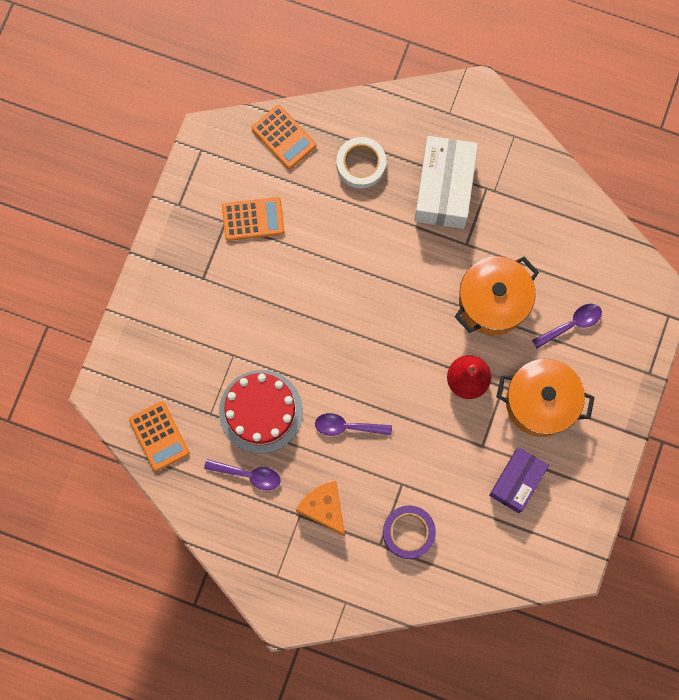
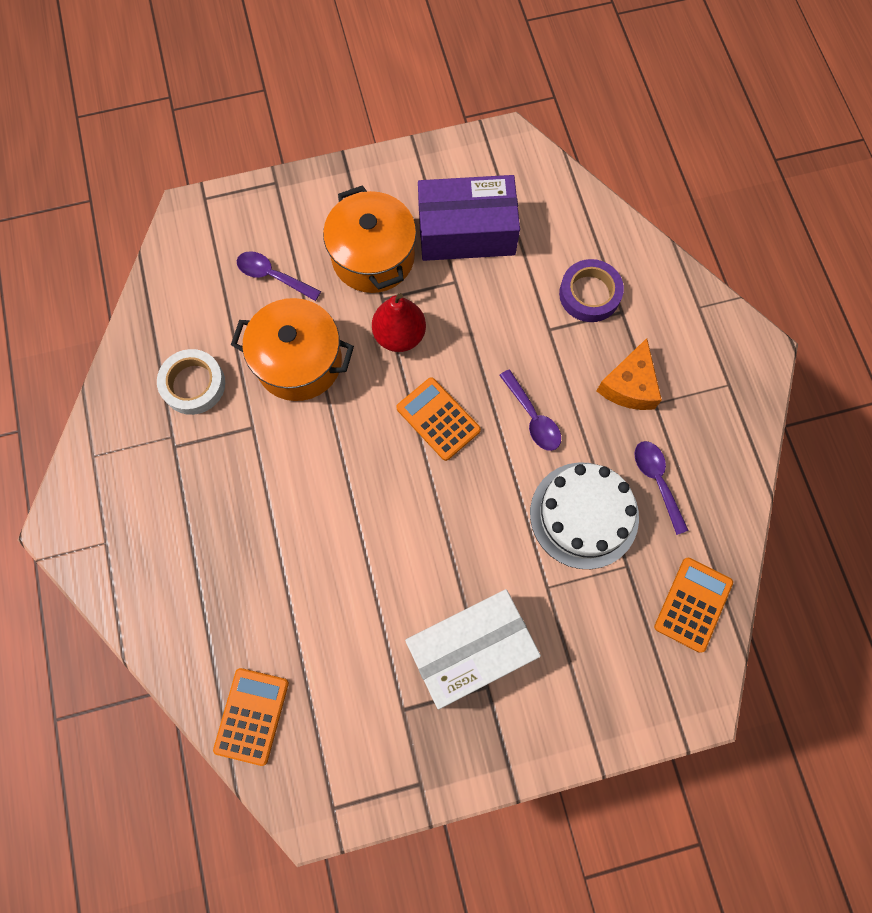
camera: 125 degrees left, 5 degrees down
(253, 219) = (377, 679): orange calculator -> orange calculator (438, 419)
(260, 411) = (584, 515): red cake -> white cake
(361, 164) = (230, 600): white tape -> white tape (193, 384)
(444, 188) = (202, 490): white box -> white box (470, 650)
(517, 481) = (466, 231): purple box -> purple box, size x1.51

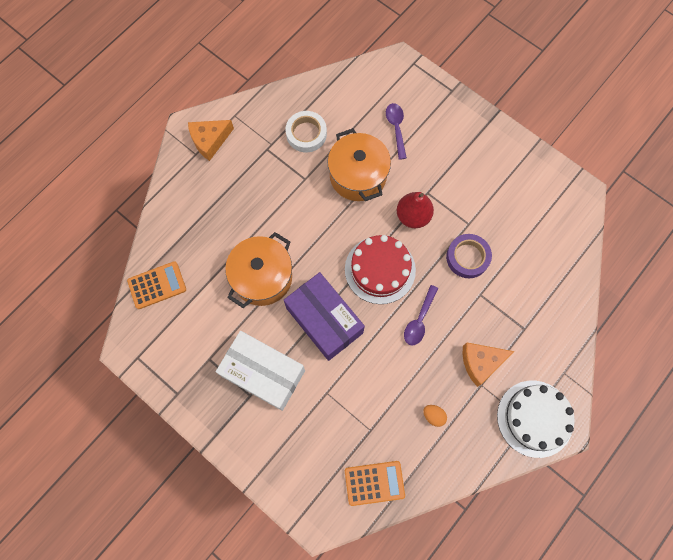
camera: 55 degrees right, 0 degrees up
(102, 511) = (210, 141): none -> orange cheese
(373, 257) = (448, 170): orange pot -> orange pot (262, 277)
(438, 419) = (380, 269): orange calculator -> red cake
(466, 231) = (504, 209): purple box -> purple box (324, 320)
(584, 515) = (382, 386): white cake -> white cake (535, 418)
(589, 294) = (520, 303): purple tape -> purple tape (467, 257)
(657, 481) = (433, 416): purple spoon -> orange egg

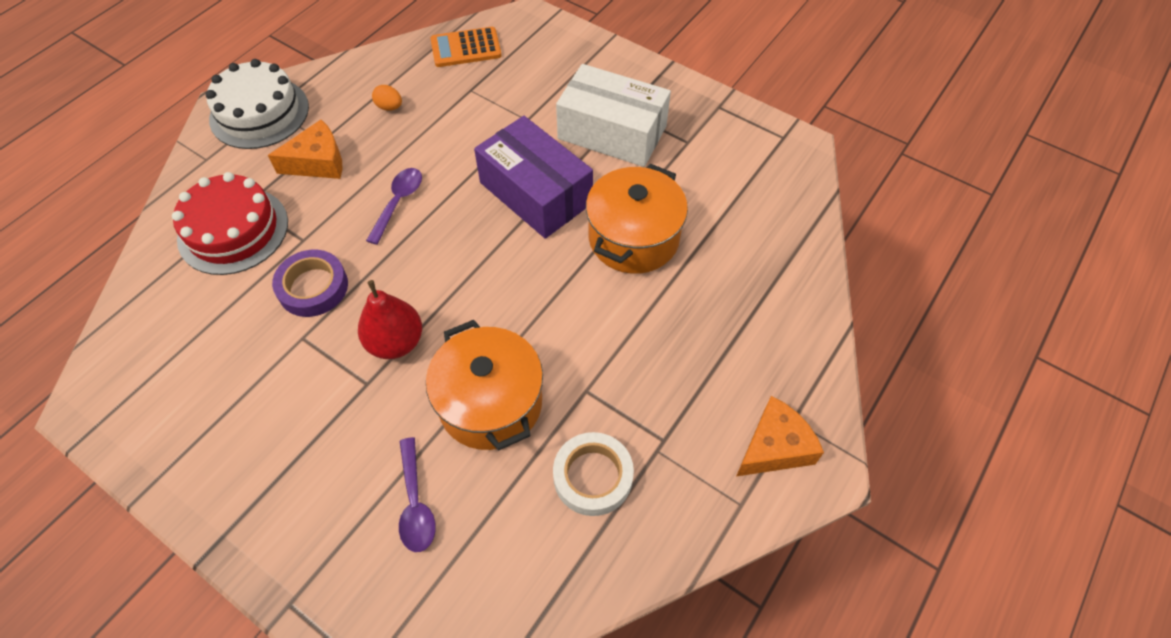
camera: 175 degrees right, 15 degrees down
(157, 285) = (787, 217): orange calculator -> none
(380, 269) = (454, 261): red cake -> red cake (233, 230)

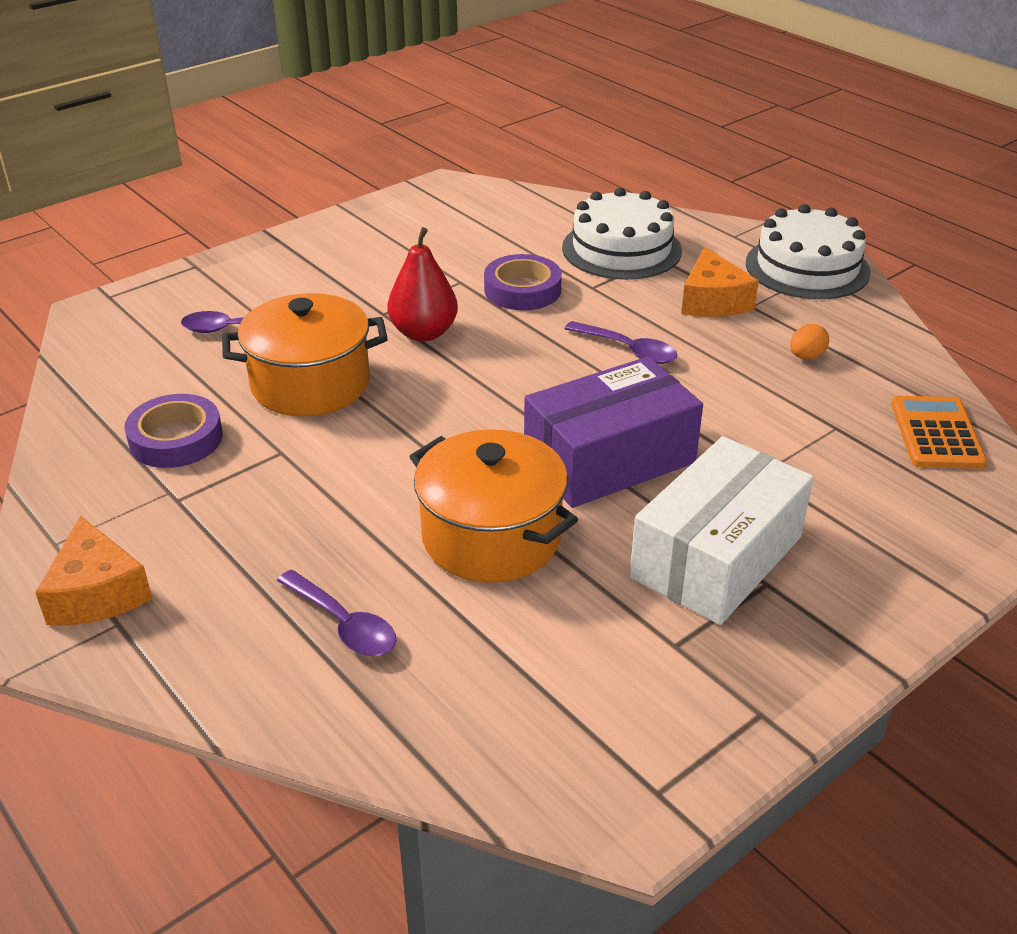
camera: 105 degrees right, 20 degrees down
(233, 230) = (621, 249): red cake -> white cake
(593, 477) = (176, 439): white tape -> purple tape
(738, 292) = (344, 624): none -> purple spoon

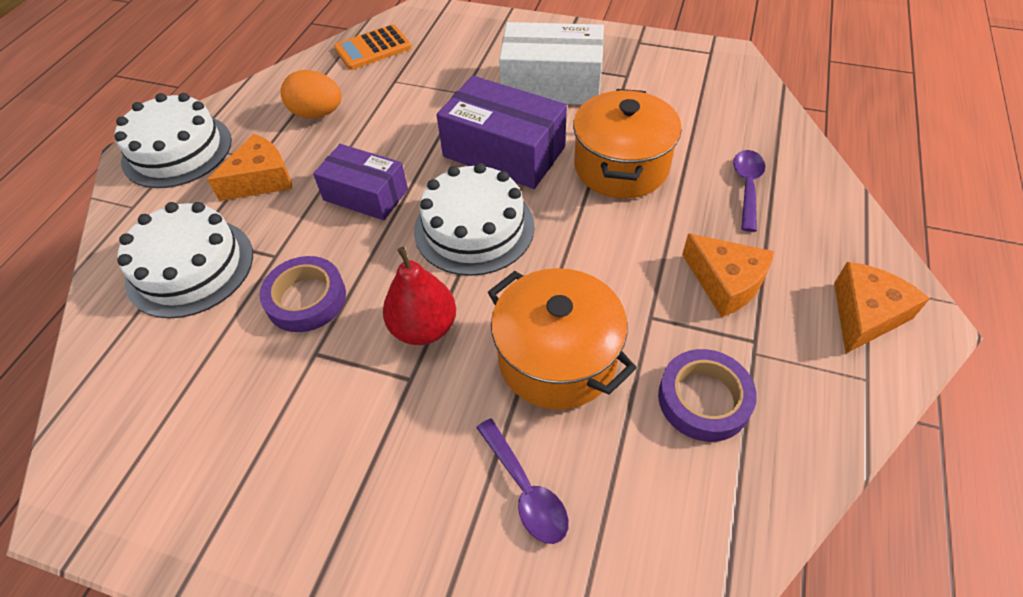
camera: 120 degrees left, 15 degrees up
(252, 520) = (725, 283): none -> orange cheese
(509, 396) = (474, 228): none -> white cake
(628, 350) = (365, 195): purple spoon -> purple box
(806, 356) = (317, 114): orange egg -> orange egg, size x1.77

